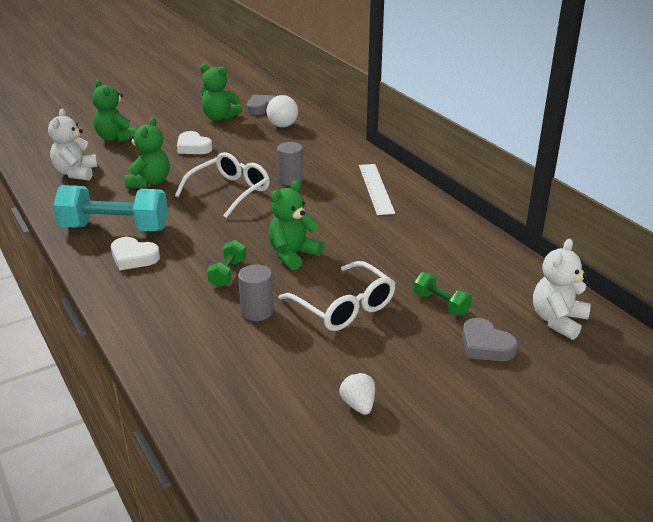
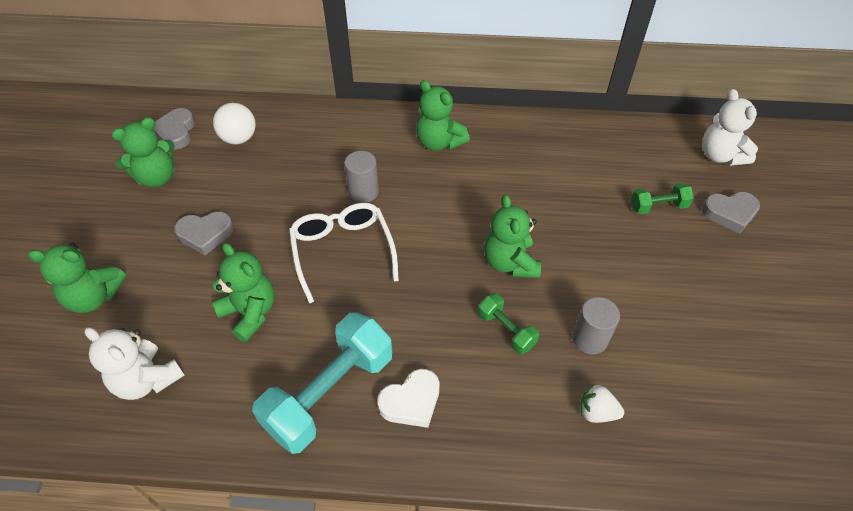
camera: 55 degrees left, 20 degrees up
(193, 147) = (205, 234): white heart -> grey heart
(344, 307) = (623, 271): white glasses -> none
(358, 405) = (768, 336): white strawberry -> white strawberry (596, 412)
(376, 188) = (439, 142): white ruler -> green teddy bear

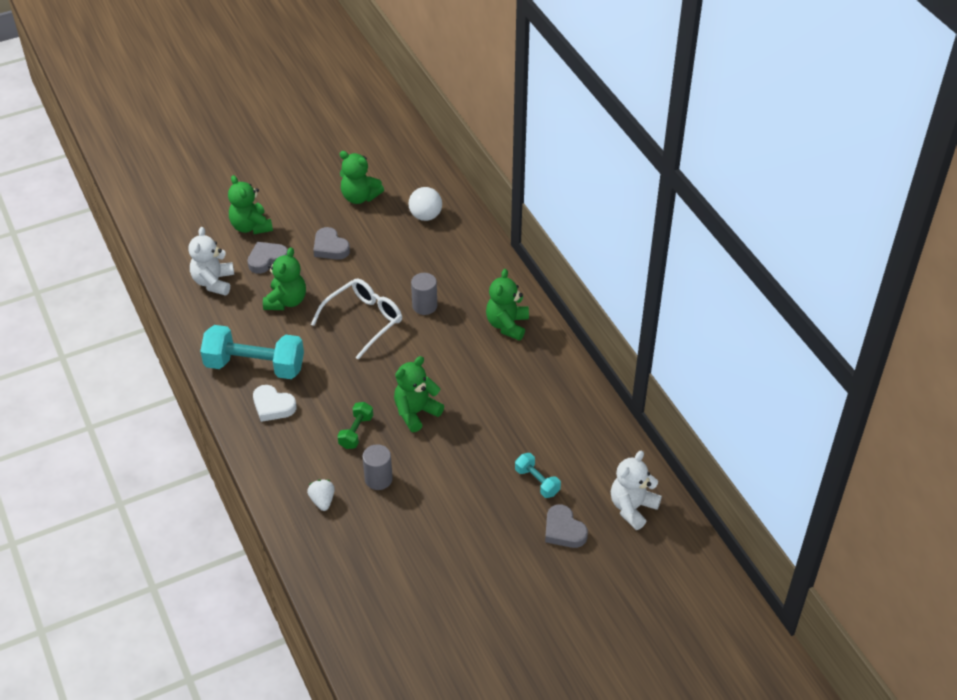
camera: 60 degrees right, 5 degrees down
(176, 132) = (407, 181): grey heart -> grey heart (267, 260)
(658, 206) = (537, 482): green dumbbell -> turquoise dumbbell

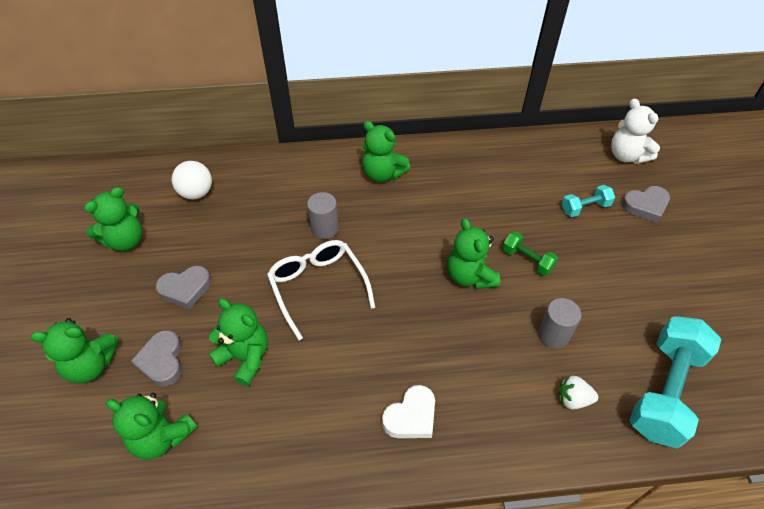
camera: 70 degrees left, 5 degrees up
(213, 282) = (161, 436): white teddy bear -> green teddy bear
(255, 366) = (336, 421): turquoise dumbbell -> turquoise dumbbell (665, 391)
(356, 432) = (480, 338): green dumbbell -> green dumbbell (527, 260)

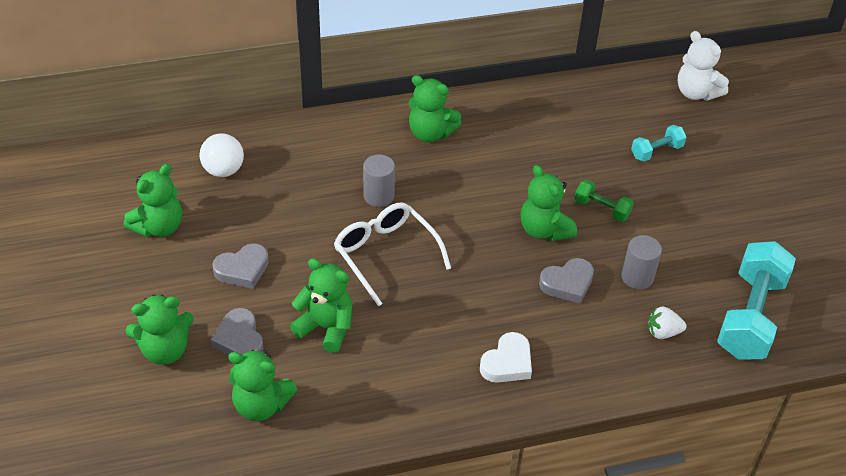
camera: 10 degrees left, 5 degrees down
(645, 206) = (720, 144): grey heart -> grey heart (567, 283)

